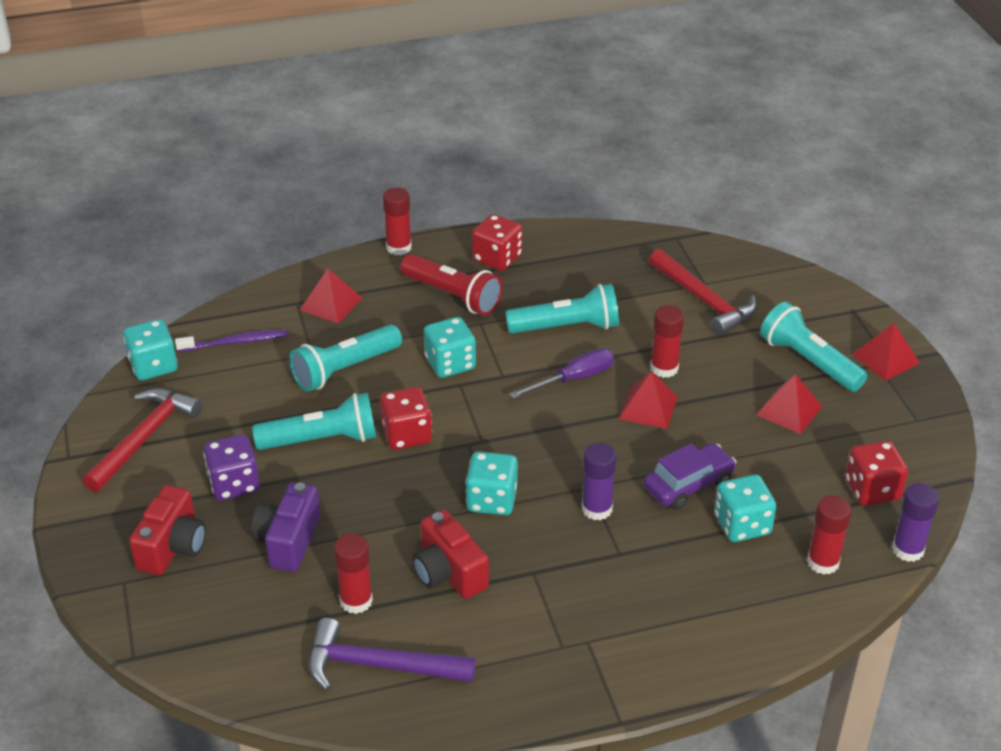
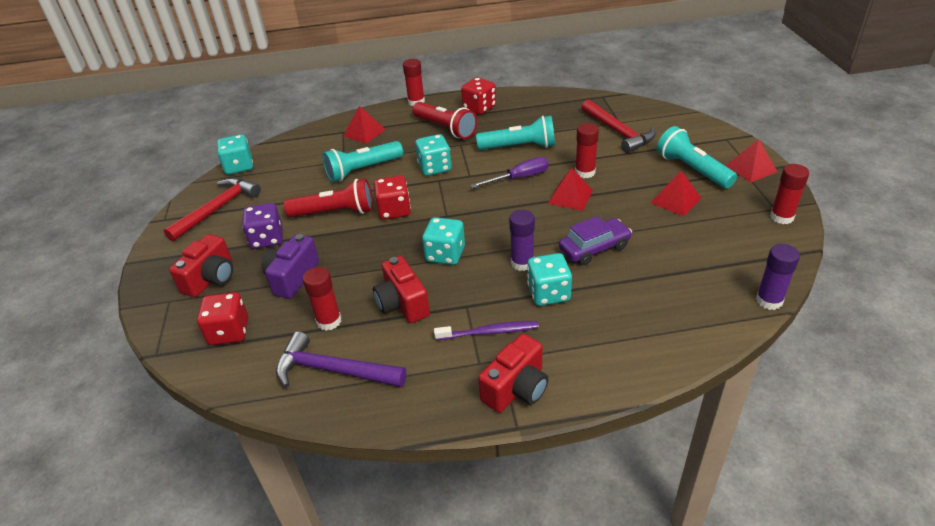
camera: 10 degrees right, 0 degrees up
(236, 342) = (296, 153): purple toothbrush -> purple toothbrush (489, 332)
(322, 440) = (335, 212): turquoise flashlight -> red flashlight
(613, 676) = (516, 388): none -> red camera
(742, 525) = (634, 278): turquoise dice -> turquoise dice (548, 293)
(823, 562) = (698, 307): red glue stick -> red glue stick (781, 217)
(872, 490) = (739, 256): red dice -> red dice (229, 332)

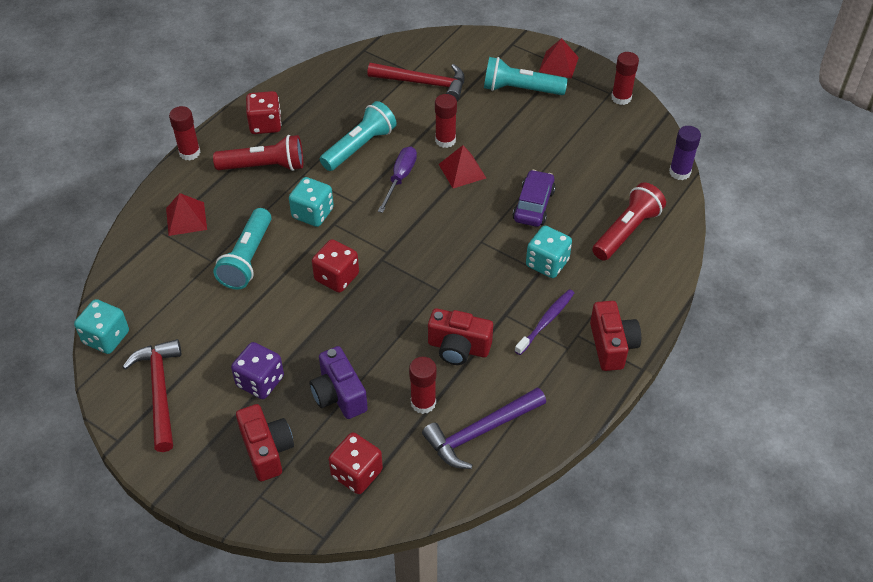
camera: 50 degrees left, 10 degrees up
(335, 212) = (285, 315): red flashlight -> red flashlight (626, 231)
(445, 254) = (434, 286): turquoise dice -> none
(522, 263) = (499, 252): purple glue stick -> none
(675, 200) = (540, 126): red pyramid -> none

